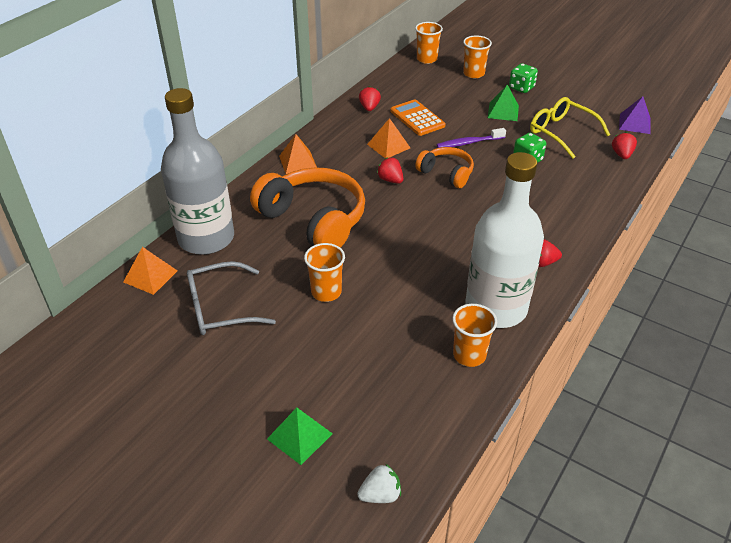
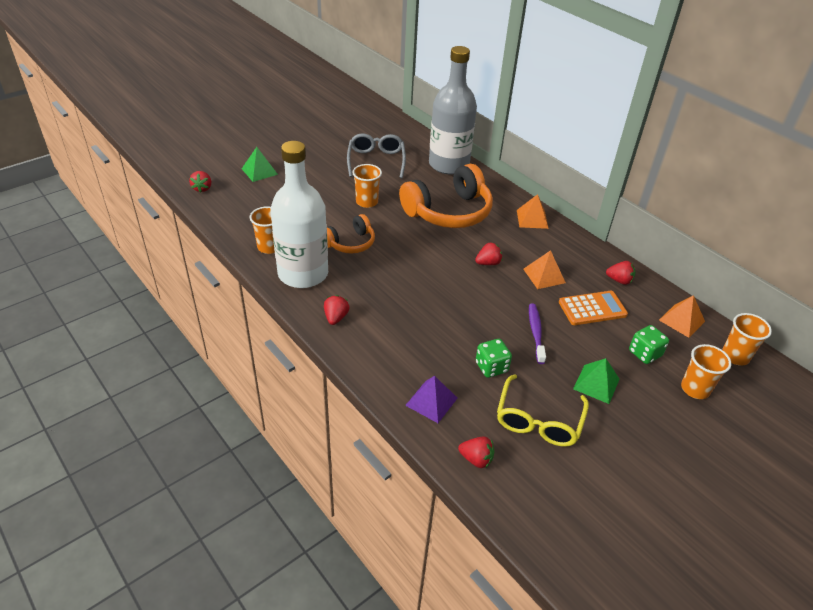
camera: 105 degrees right, 0 degrees up
(150, 276) = (420, 141): orange pyramid -> orange pyramid (681, 320)
(380, 495) = (202, 188): white strawberry -> red strawberry
(446, 173) = (486, 300): orange headphones -> orange headphones (350, 243)
(521, 88) = (654, 424): green dice -> green dice (644, 353)
(561, 132) = (538, 420): yellow glasses -> yellow glasses turned 135 degrees clockwise
(634, 123) = (544, 512): purple pyramid -> purple pyramid (431, 401)

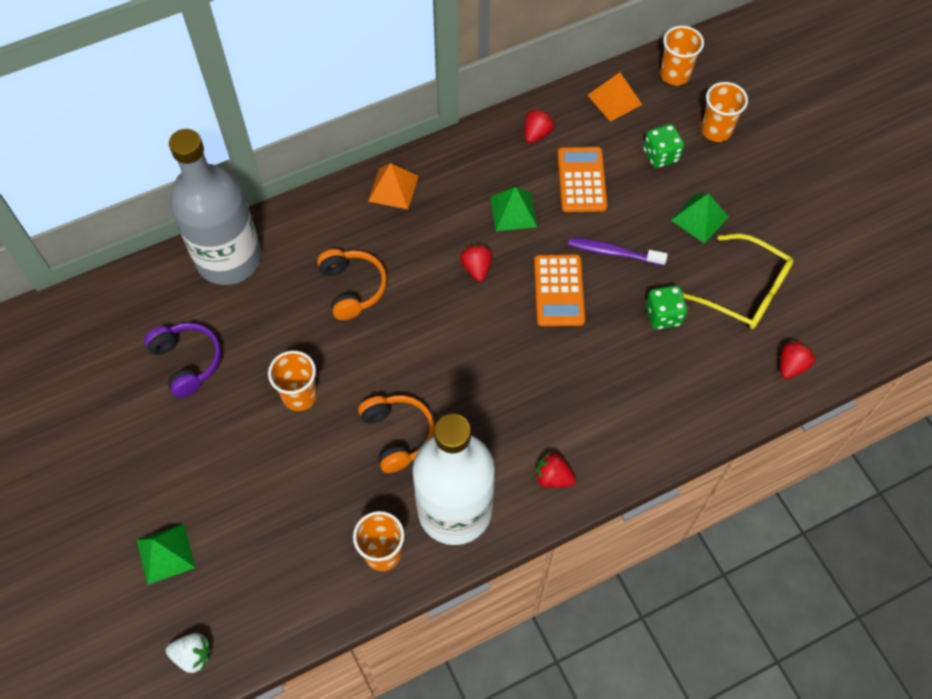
camera: 75 degrees left, 20 degrees up
(202, 188) = (193, 655): red strawberry -> white strawberry
(376, 161) = (187, 361): grey glasses -> purple headphones
(431, 401) = (708, 392): purple pyramid -> none
(449, 212) = (352, 288): orange headphones -> orange headphones, size x0.55
(488, 305) = (559, 291): none -> orange calculator
(544, 275) = (513, 211): orange pyramid -> green pyramid

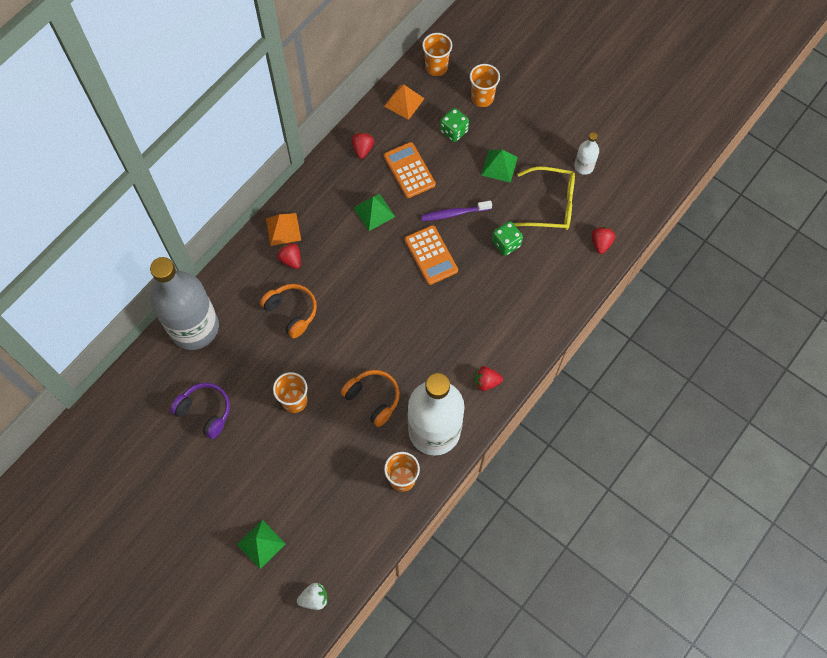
camera: 25 degrees left, 5 degrees up
(476, 268) = (369, 262): red strawberry -> red strawberry (291, 259)
(812, 261) = (584, 166): none -> white bottle

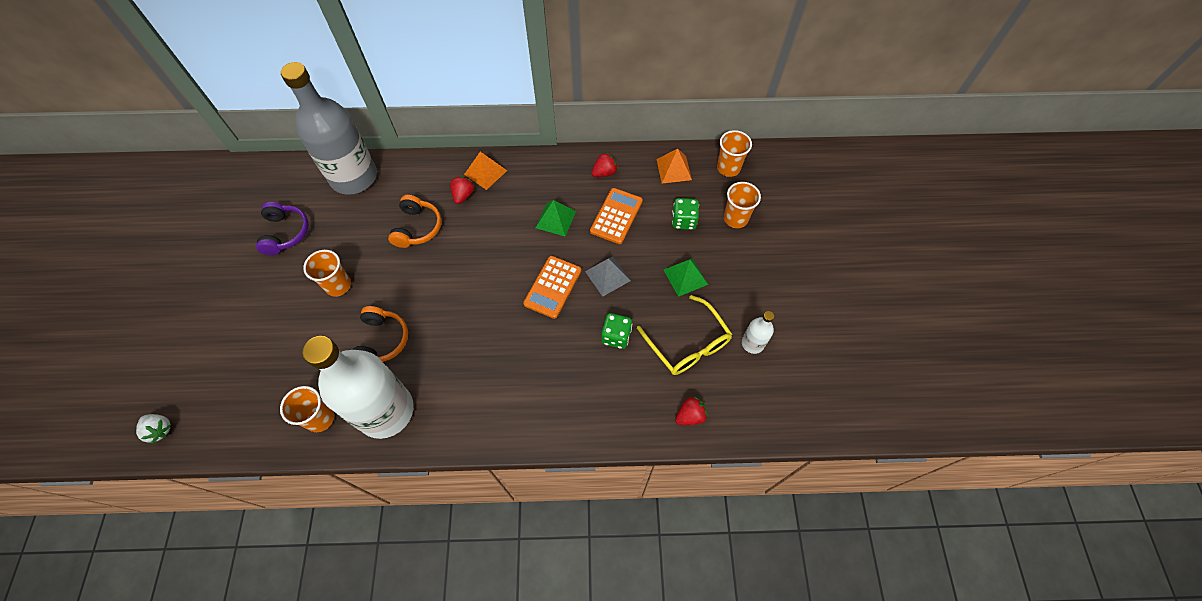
camera: 50 degrees right, 5 degrees down
(261, 544) = (190, 353): green pyramid -> none
(454, 213) = (607, 276): purple toothbrush -> grey pyramid
(486, 382) = (466, 419): red strawberry -> none

